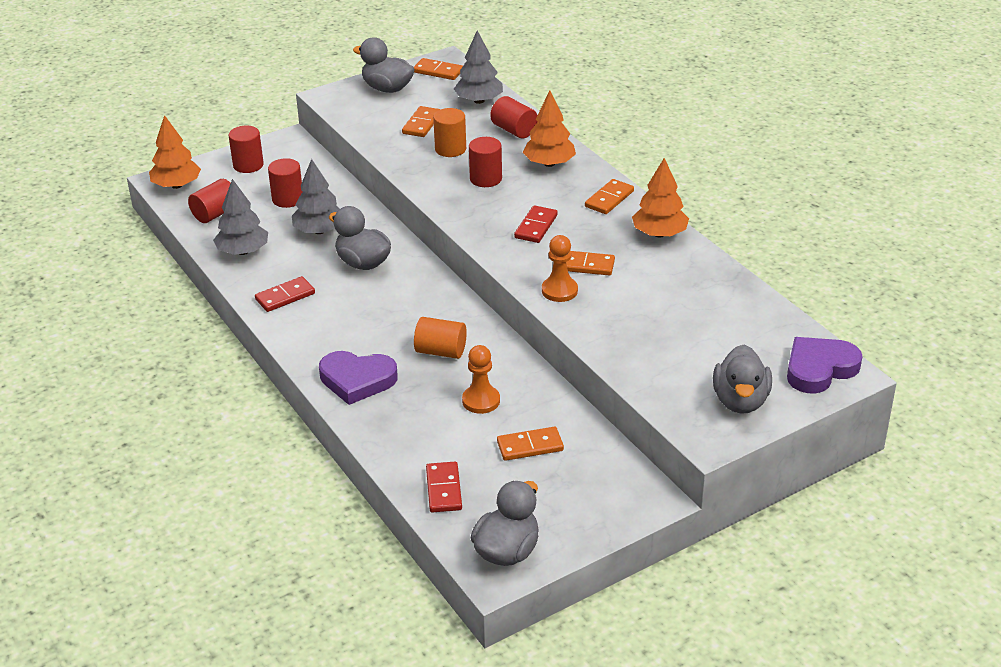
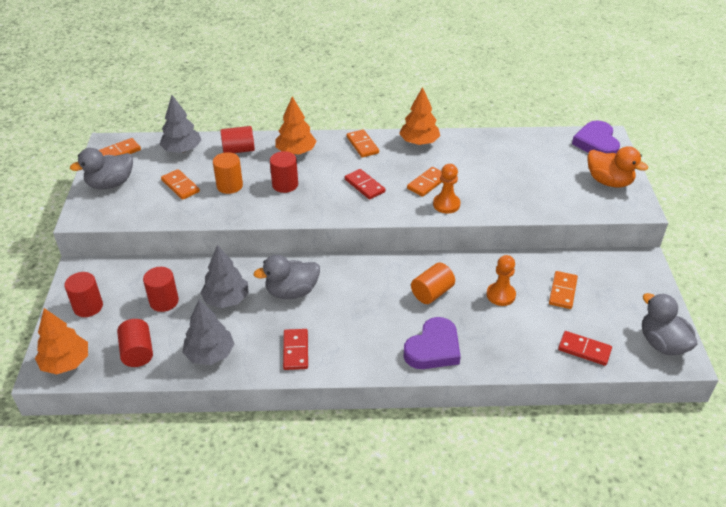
camera: 60 degrees left, 5 degrees up
(740, 401) = (609, 182): grey duck -> orange duck

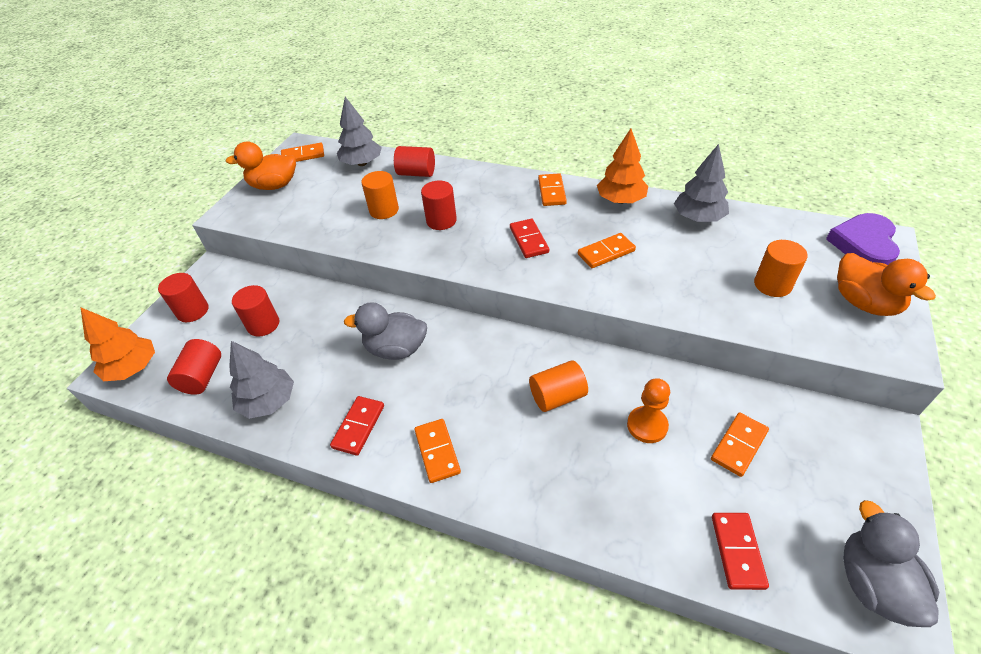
camera: 25 degrees right, 5 degrees up
(110, 184) = (274, 185): grey duck -> orange duck
(180, 186) = (336, 201): orange domino -> orange domino (437, 451)
(226, 299) = (323, 339): grey tree -> grey tree (698, 218)
(296, 152) = (474, 186): orange tree -> none
(433, 348) = (522, 477): purple heart -> none
(446, 204) = (617, 285): orange pawn -> none
(549, 182) = (772, 285): none -> orange cylinder
(584, 350) = (737, 551): red domino -> red domino turned 45 degrees clockwise

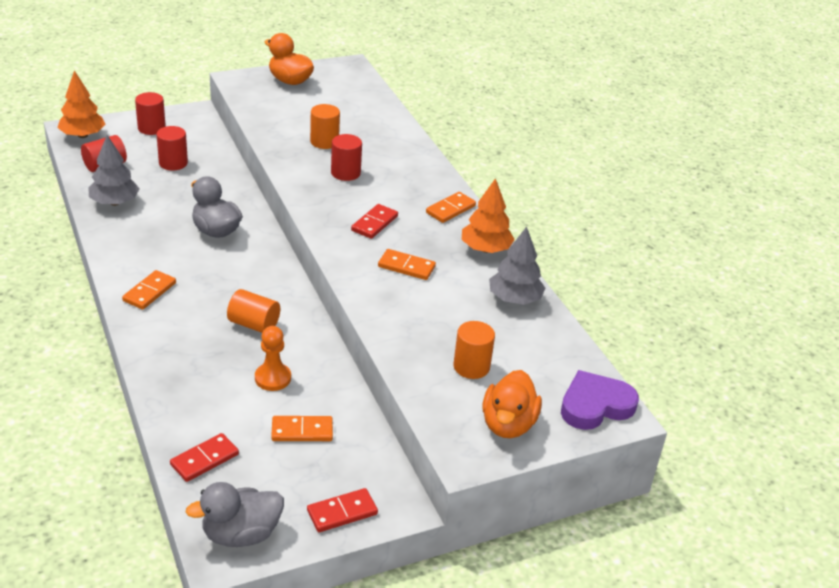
camera: 40 degrees right, 10 degrees down
(303, 155) = (340, 73): orange domino -> none
(358, 427) = (134, 249): red domino -> red domino (342, 512)
(362, 163) = (366, 104): grey tree -> none
(416, 173) = (387, 134): red cylinder -> none
(872, 583) = (241, 534): grey duck -> grey duck turned 150 degrees counterclockwise

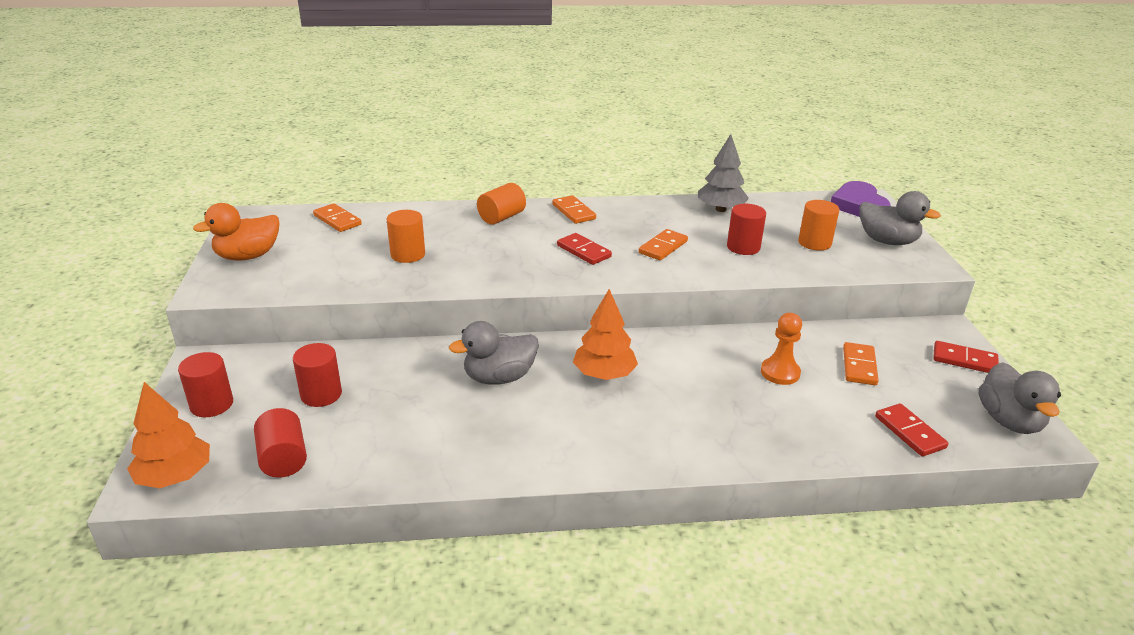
camera: 70 degrees left, 5 degrees down
(115, 202) = (390, 457): grey tree -> none
(149, 292) = (611, 443): orange domino -> orange domino (337, 220)
(254, 324) = (689, 373): orange cylinder -> orange cylinder (502, 217)
(342, 512) = (964, 360): red domino -> red domino turned 60 degrees counterclockwise
(345, 173) = (480, 252): red cylinder -> red cylinder (743, 247)
(485, 249) = (643, 208): orange tree -> orange tree (604, 374)
(508, 424) = (887, 241): orange duck -> grey duck

